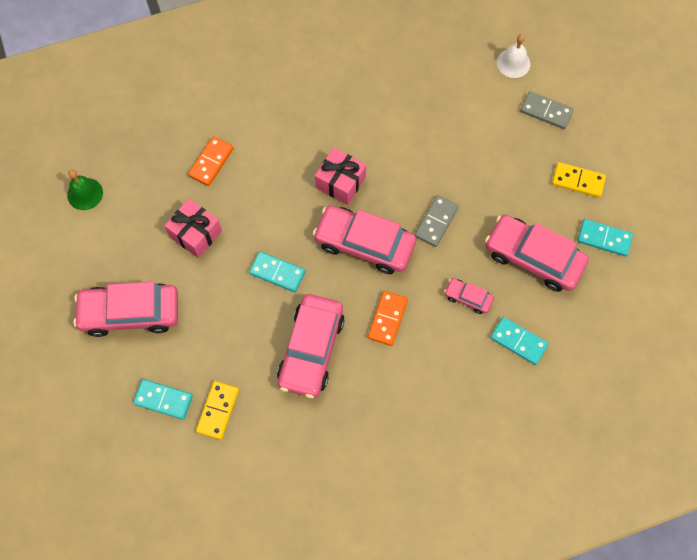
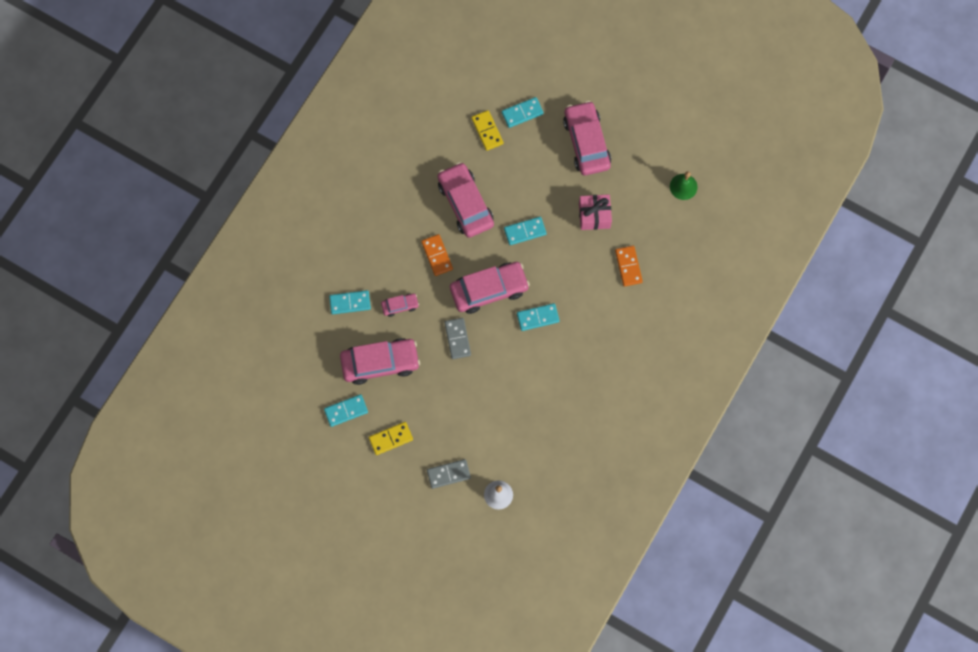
camera: 140 degrees right, 5 degrees up
(130, 313) = (586, 142): pink car -> pink car turned 60 degrees counterclockwise
(340, 182) = (538, 317): pink gift -> turquoise domino

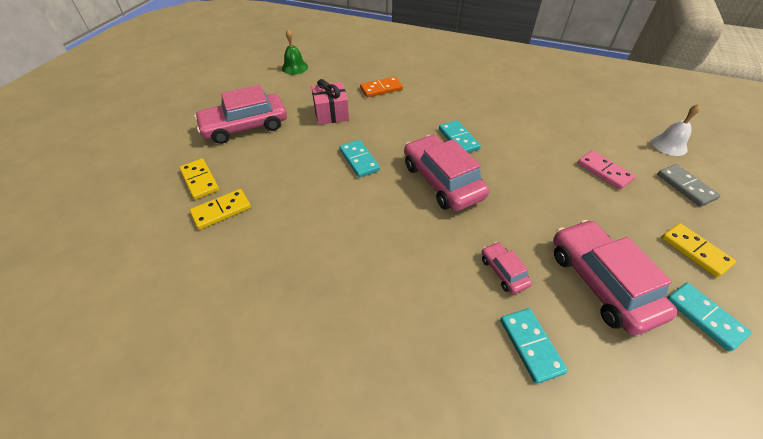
camera: 100 degrees left, 25 degrees down
(437, 255) = (412, 239): orange domino -> none
(457, 339) = (517, 201): grey domino -> none
(465, 203) = (330, 219): pink car -> none
(476, 420) = (604, 171): none -> pink domino
(522, 113) = (200, 180): turquoise domino -> yellow domino

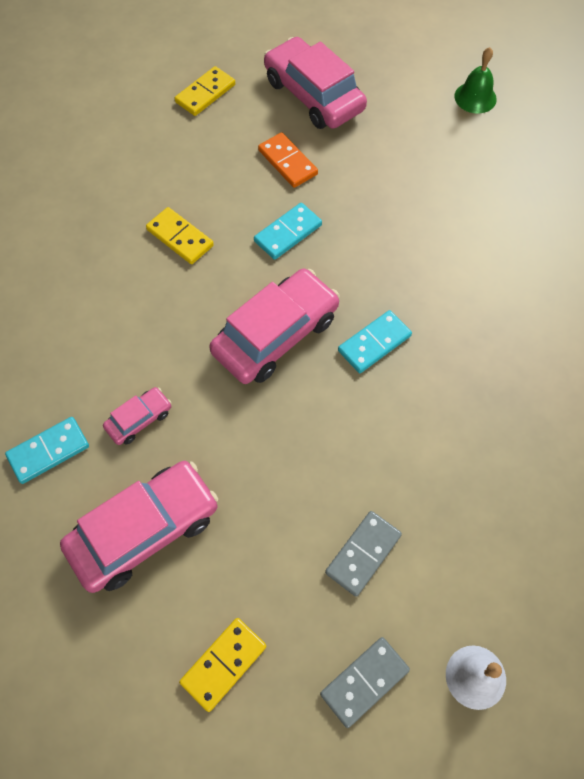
camera: 75 degrees right, 15 degrees up
(221, 211) = (166, 131): yellow domino -> yellow domino (180, 238)
(331, 113) = (377, 175): pink gift -> none
(381, 89) = (465, 219): orange domino -> orange domino (288, 162)
(604, 171) = (363, 553): pink domino -> grey domino
(704, 317) = (115, 649): turquoise domino -> none

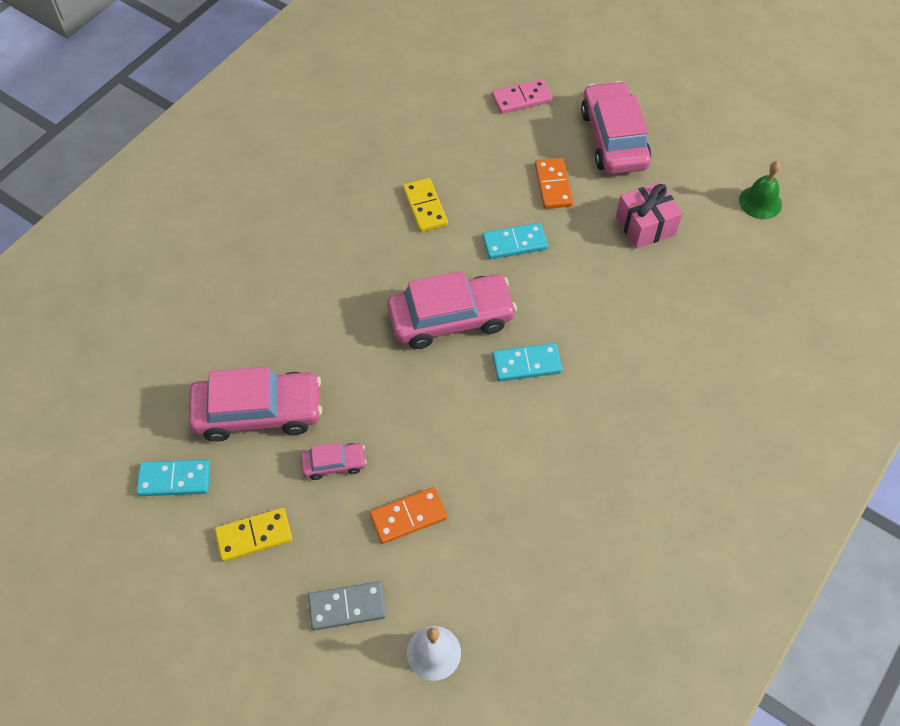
camera: 30 degrees right, 5 degrees down
(48, 451) = (226, 320): turquoise domino -> turquoise domino (174, 479)
(139, 419) = (305, 330): pink car -> pink car (334, 464)
(205, 93) = (521, 99): yellow domino -> pink domino
(363, 553) = (408, 516): grey domino -> orange domino
(393, 162) = (645, 226): none -> pink gift

